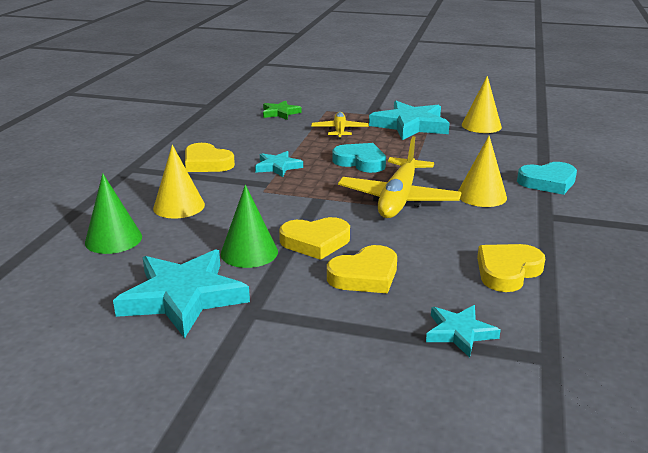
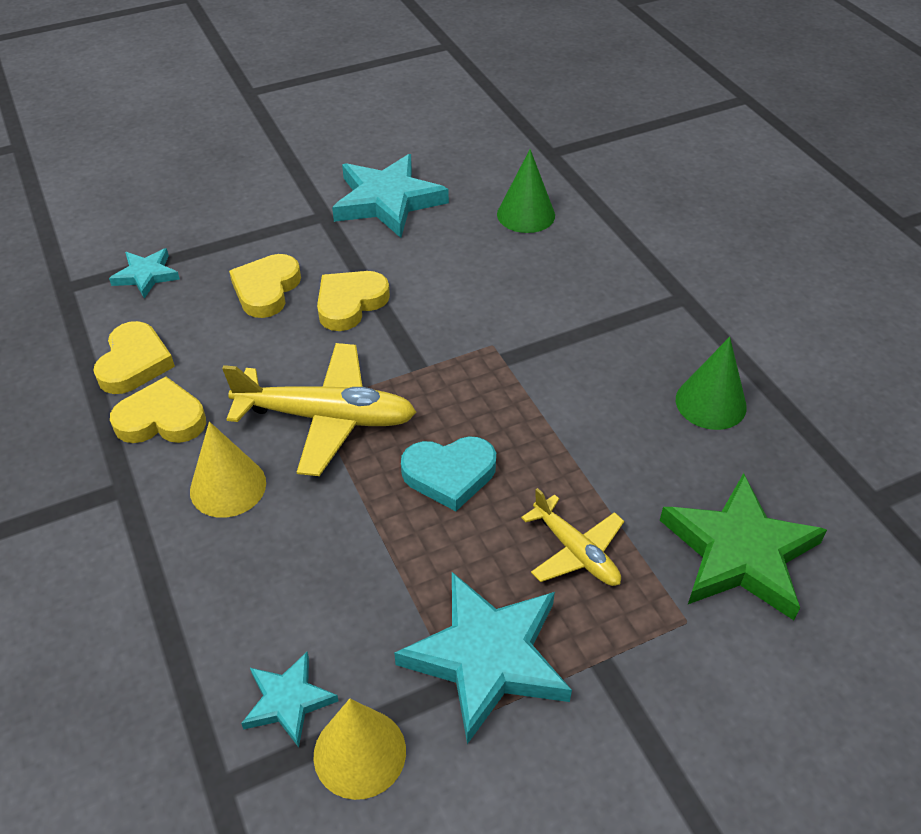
camera: 140 degrees right, 20 degrees up
(179, 206) = (538, 276): yellow cone -> none
(207, 163) = (625, 354): yellow heart -> yellow heart (161, 419)
(249, 252) = (394, 261): green cone -> green cone (710, 403)
(277, 167) = (537, 397): turquoise star -> turquoise star (288, 701)
(280, 113) = (739, 553): green star -> green star, size x1.89
(398, 199) = (327, 417): yellow plane -> yellow plane turned 120 degrees clockwise
(548, 182) = (147, 583): turquoise heart -> none

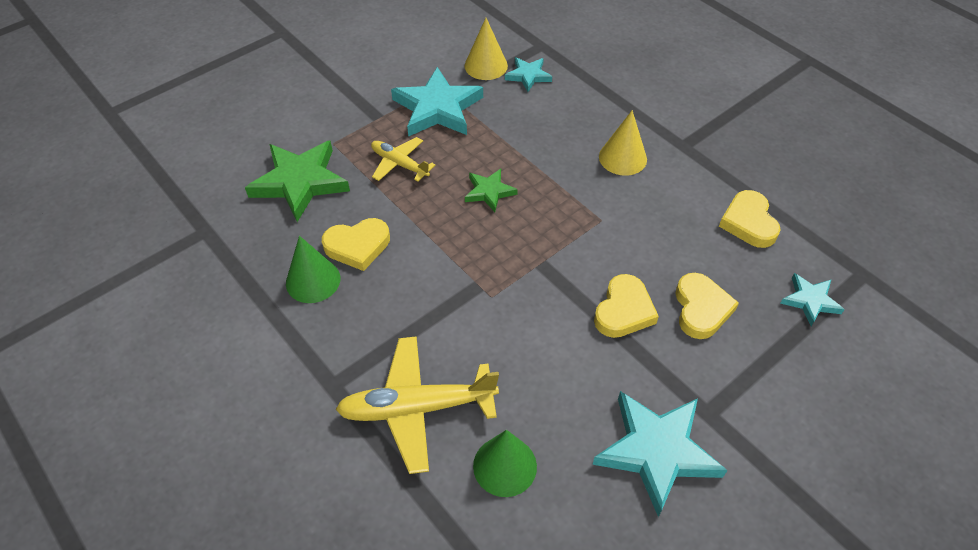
camera: 165 degrees right, 5 degrees up
(161, 419) = (696, 188): yellow heart -> yellow heart (357, 246)
(327, 417) = (587, 212): yellow plane -> yellow plane (416, 408)
(449, 474) = (489, 192): turquoise heart -> green star

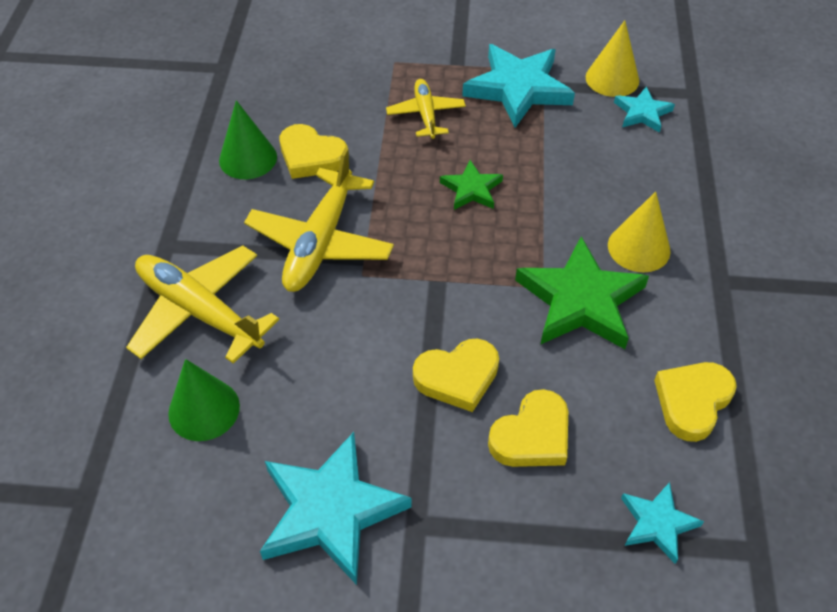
camera: 45 degrees right, 0 degrees up
(300, 182) = (331, 76): green star -> green star (581, 300)
(438, 297) = (320, 242): none -> yellow plane

